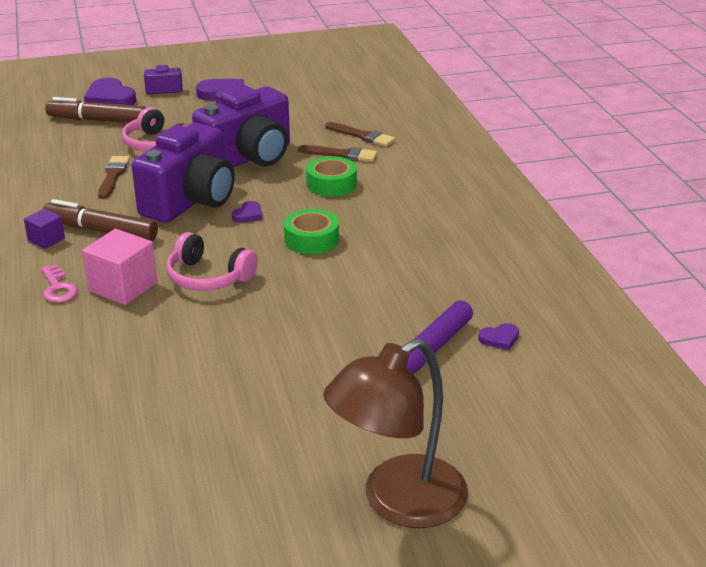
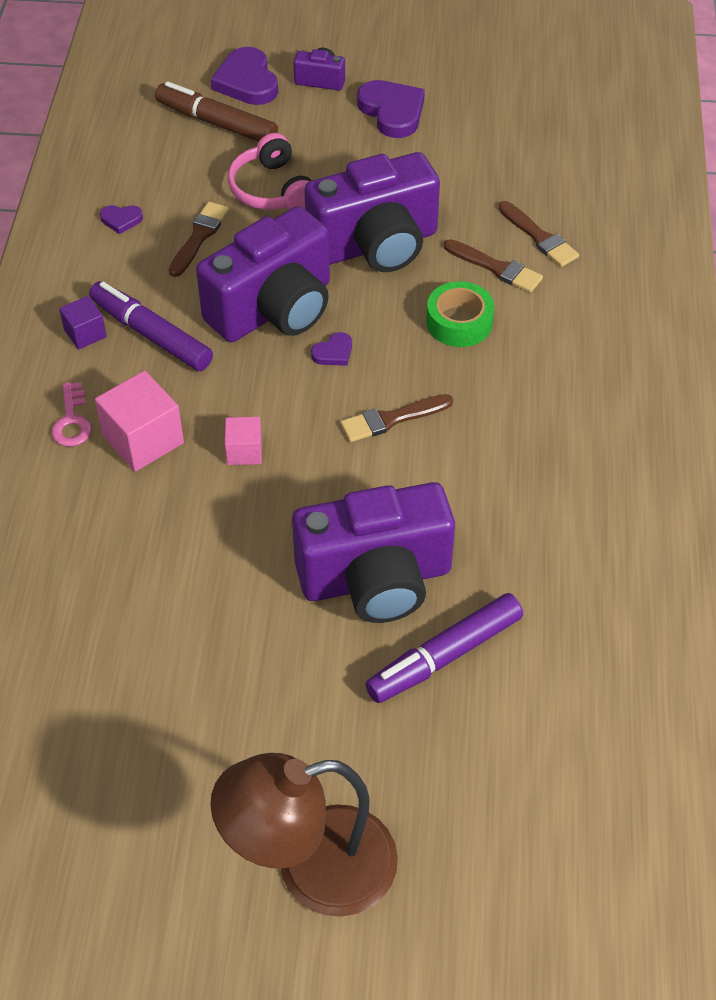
camera: 20 degrees right, 20 degrees up
(101, 231) = (151, 334): brown marker -> purple marker
(208, 277) = (244, 451): pink headphones -> pink cube
(311, 239) = (392, 419): green tape -> brown brush
(349, 324) = (376, 579): none -> purple camera
(499, 339) = (543, 658): purple heart -> purple heart (121, 220)

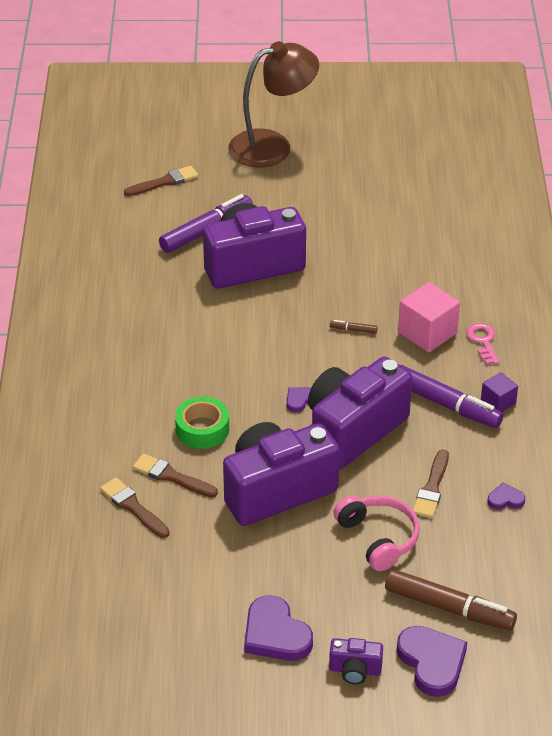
camera: 175 degrees right, 10 degrees down
(244, 451) = (353, 330): pink cube -> brown marker
(392, 419) = (250, 356): brown brush -> brown brush (164, 182)

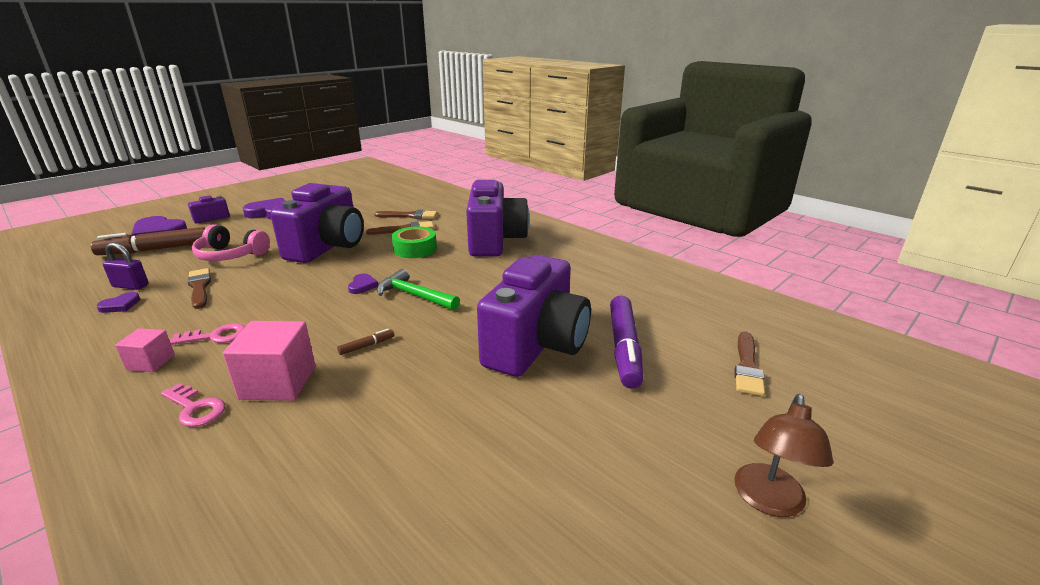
camera: 135 degrees right, 15 degrees down
(272, 146) = (769, 501): brown lamp -> brown lamp, size x0.57
(273, 360) = (414, 295): none -> green hammer
(353, 430) = (298, 289): purple camera -> purple camera (495, 241)
(446, 404) = (215, 336): purple marker -> pink key
(490, 532) = (130, 286): none -> purple padlock
(498, 402) = (151, 362): purple cube -> pink cube

